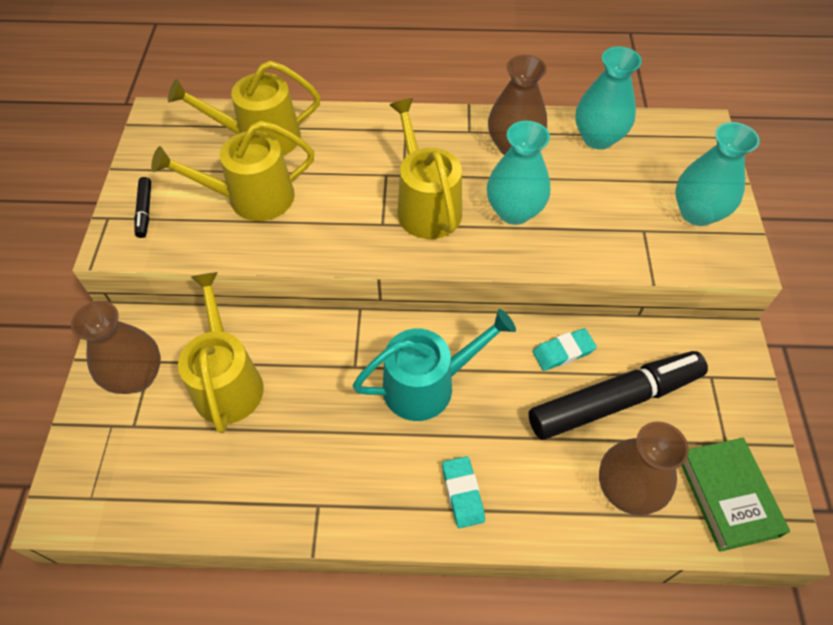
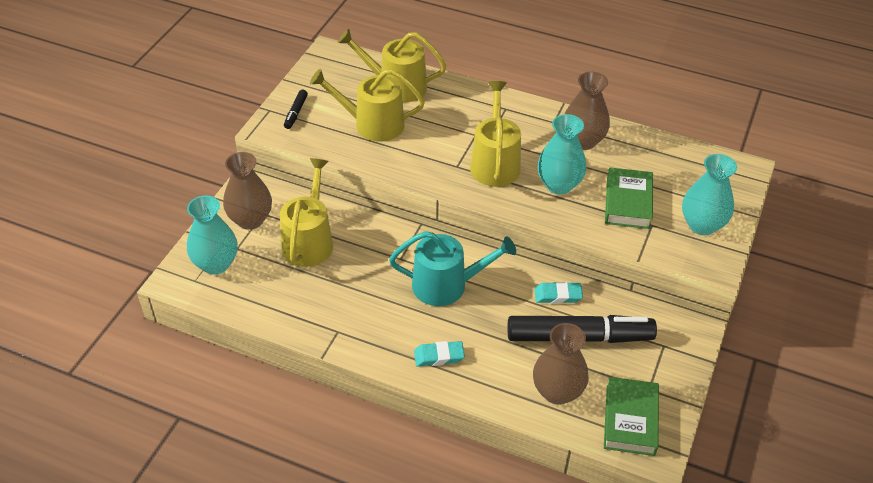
camera: 20 degrees right, 10 degrees down
(462, 493) = (439, 356): turquoise eraser -> turquoise eraser turned 75 degrees clockwise
(598, 138) = (653, 153): turquoise vase -> turquoise vase (216, 264)
(603, 210) = (628, 202): none -> green book

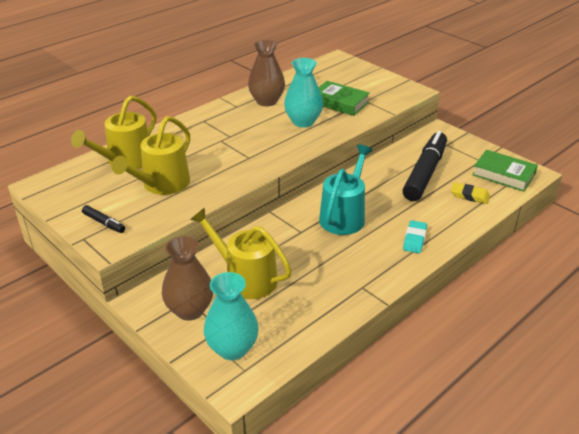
camera: 65 degrees left, 10 degrees down
(495, 163) = (260, 140): yellow watering can -> none
(557, 391) = (469, 196): brown vase -> yellow eraser
(558, 295) = (382, 170): turquoise eraser -> none
(702, 225) = (377, 85): turquoise vase -> none

